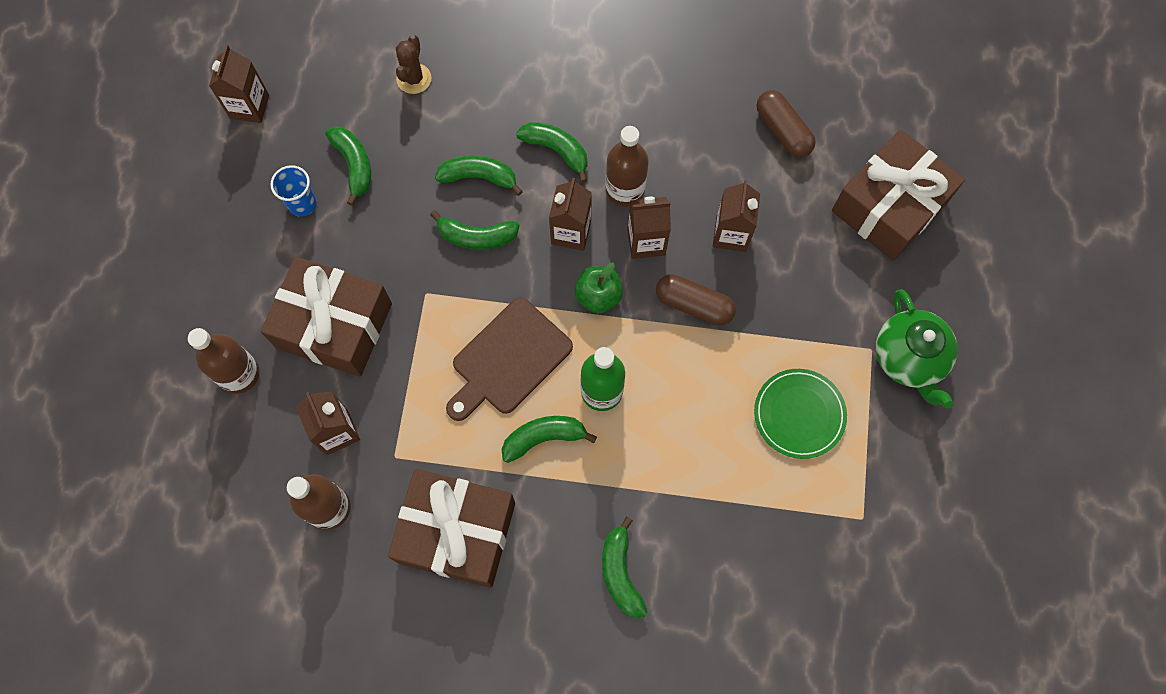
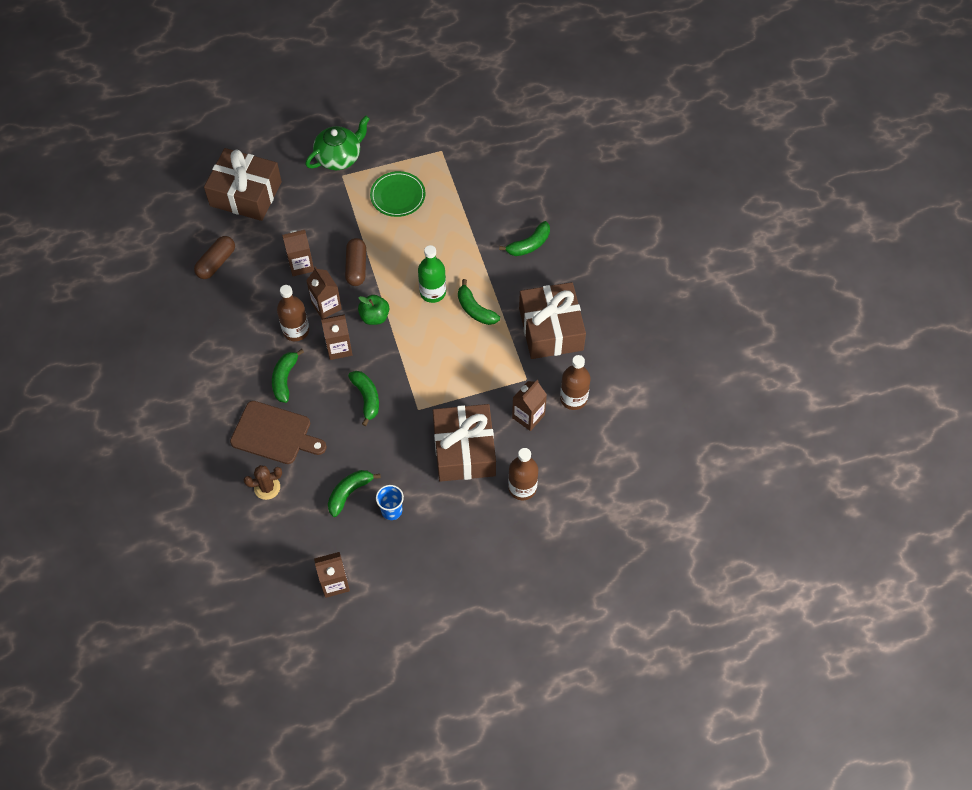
camera: 115 degrees left, 10 degrees down
(479, 177) = (324, 415): green banana -> none
(508, 360) = (438, 346): brown cutting board -> brown cutting board (274, 434)

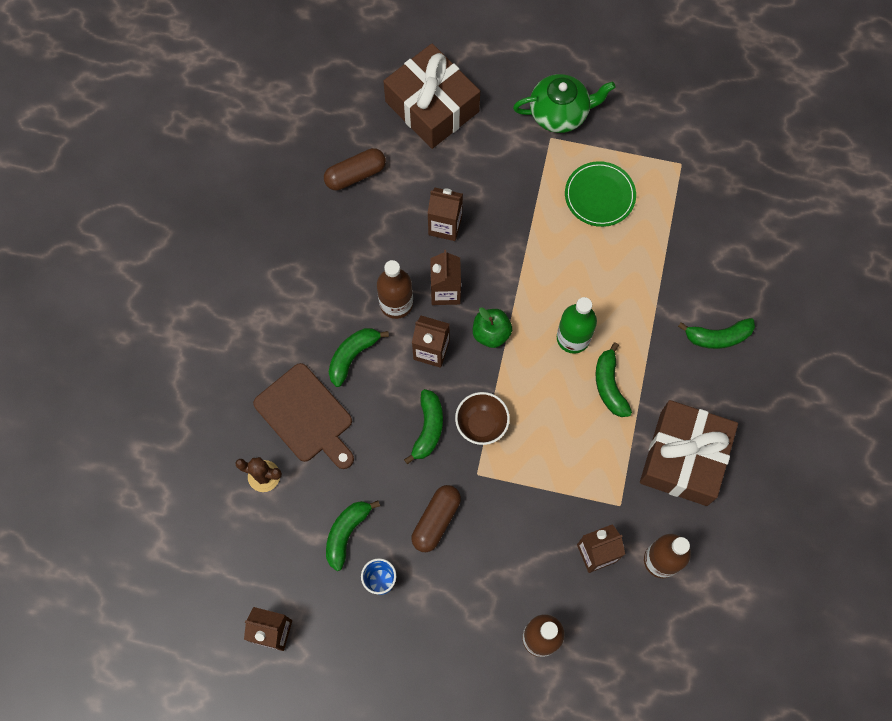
camera: 30 degrees right, 10 degrees up
(349, 493) = (346, 533): green banana -> green banana turned 45 degrees counterclockwise
(356, 267) = (504, 261): brown capsule -> brown capsule (436, 520)
(402, 377) = (481, 424): none -> brown bowl
(464, 450) = (500, 554): brown gift -> none

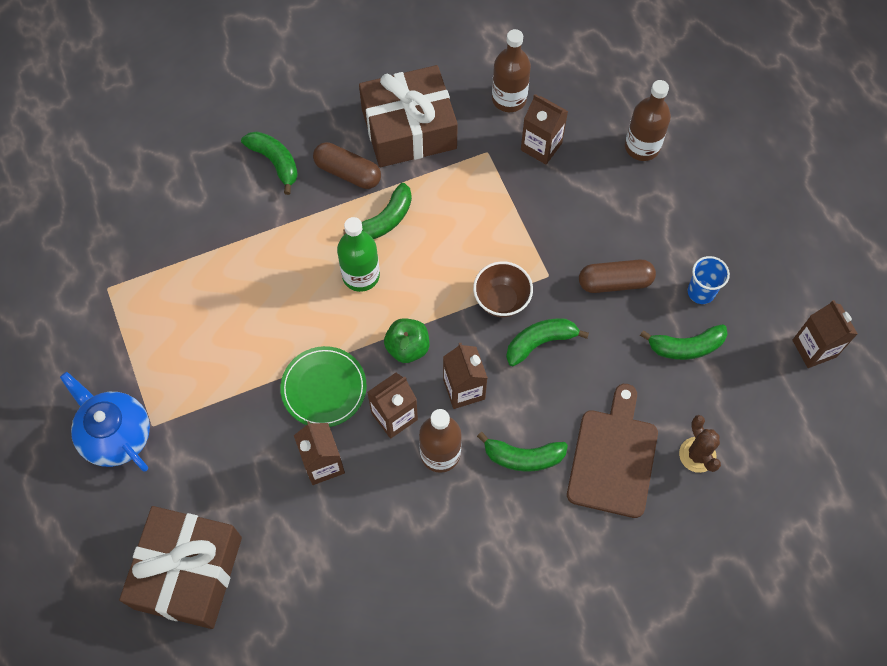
camera: 125 degrees left, 5 degrees down
(355, 175) = (325, 596): brown capsule -> brown capsule (348, 172)
(560, 113) = (116, 434): green teapot -> blue teapot
(599, 195) = (191, 340): green plate -> green plate (324, 388)

